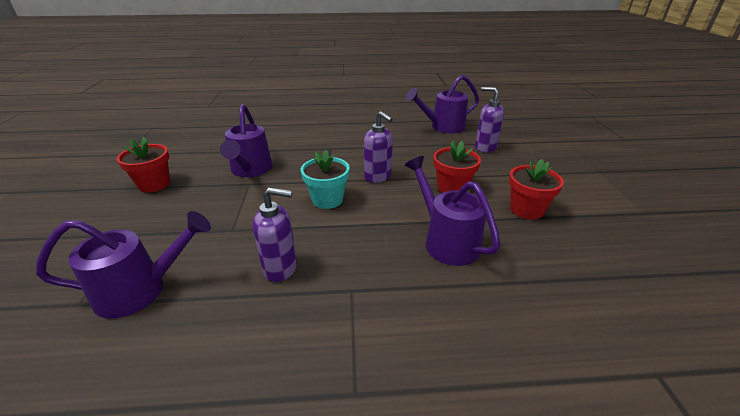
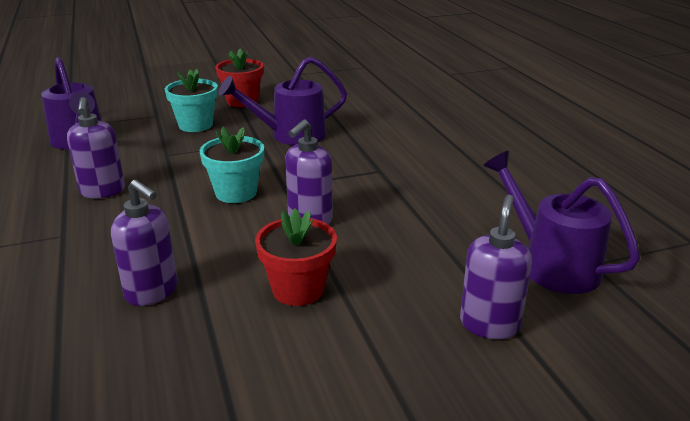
camera: 75 degrees right, 5 degrees down
(181, 211) = (195, 125): none -> turquoise flower pot
(446, 240) = (152, 292): purple watering can -> purple soap dispenser
(526, 210) = (249, 378): red flower pot -> none

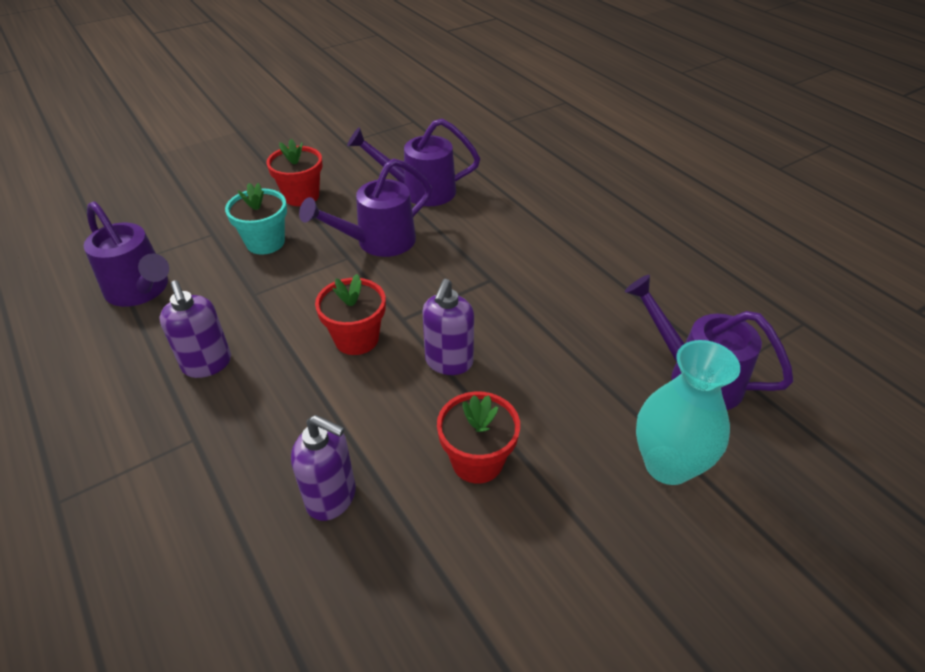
camera: 15 degrees left, 15 degrees up
(236, 193) = (356, 339): turquoise flower pot -> red flower pot
(346, 108) = (420, 191): none -> purple watering can
(489, 324) = (668, 465): purple soap dispenser -> turquoise vase

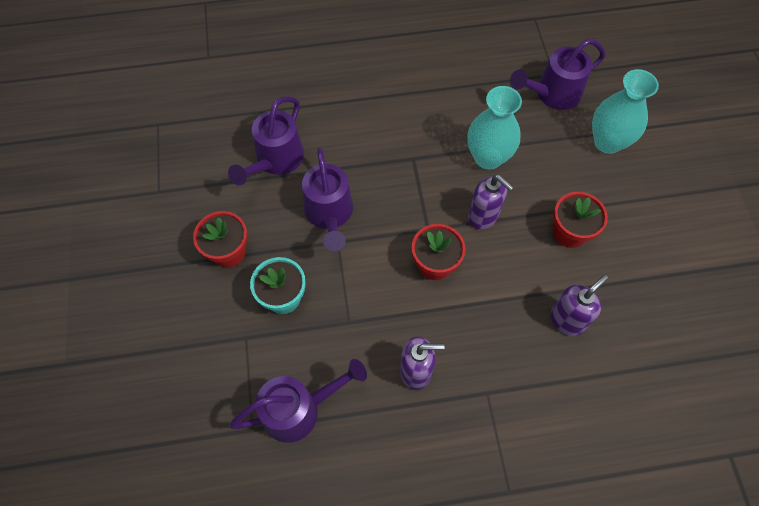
camera: 65 degrees left, 20 degrees up
(539, 341) = (488, 157): none -> turquoise vase

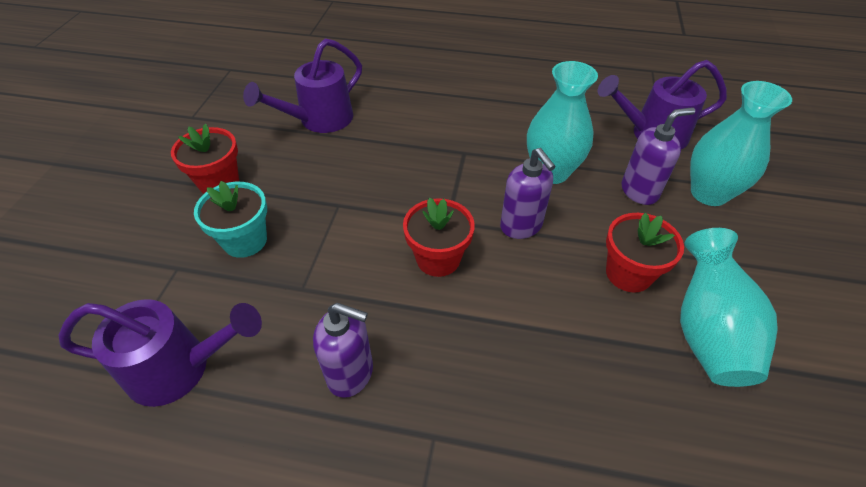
camera: 20 degrees right, 15 degrees down
(329, 215) = (344, 178): purple watering can -> none
(567, 320) = (590, 377): purple soap dispenser -> purple soap dispenser (639, 191)
(630, 261) = (707, 331): none -> turquoise vase

